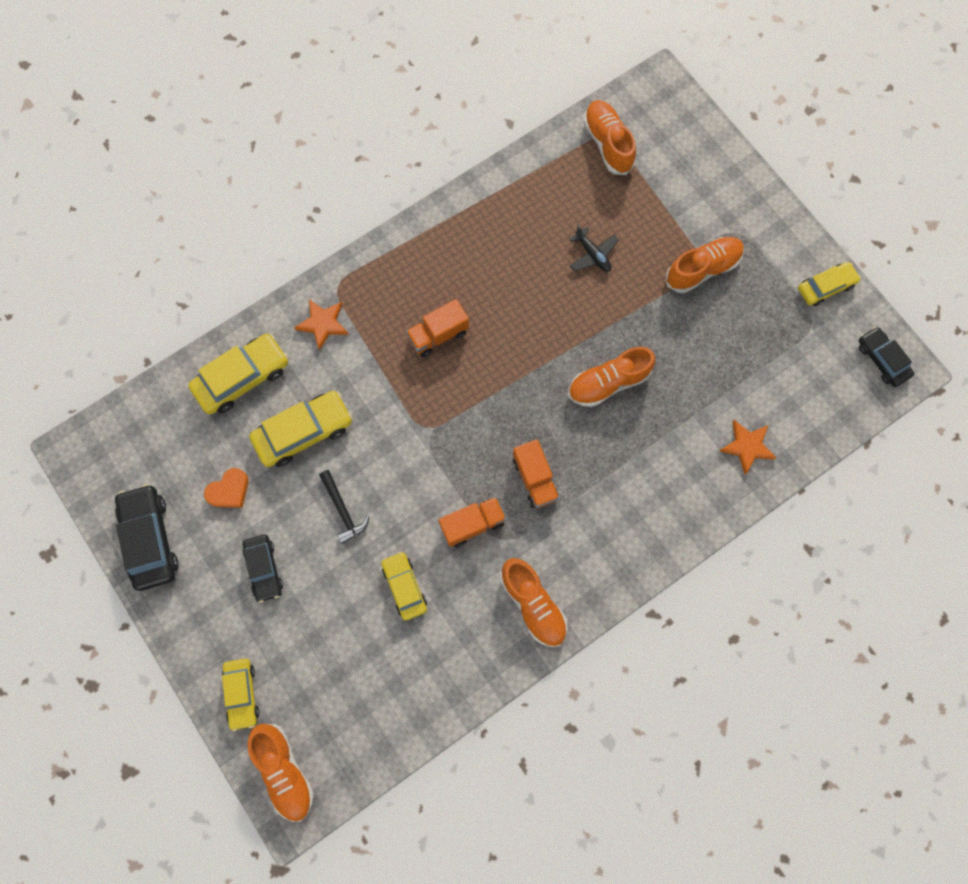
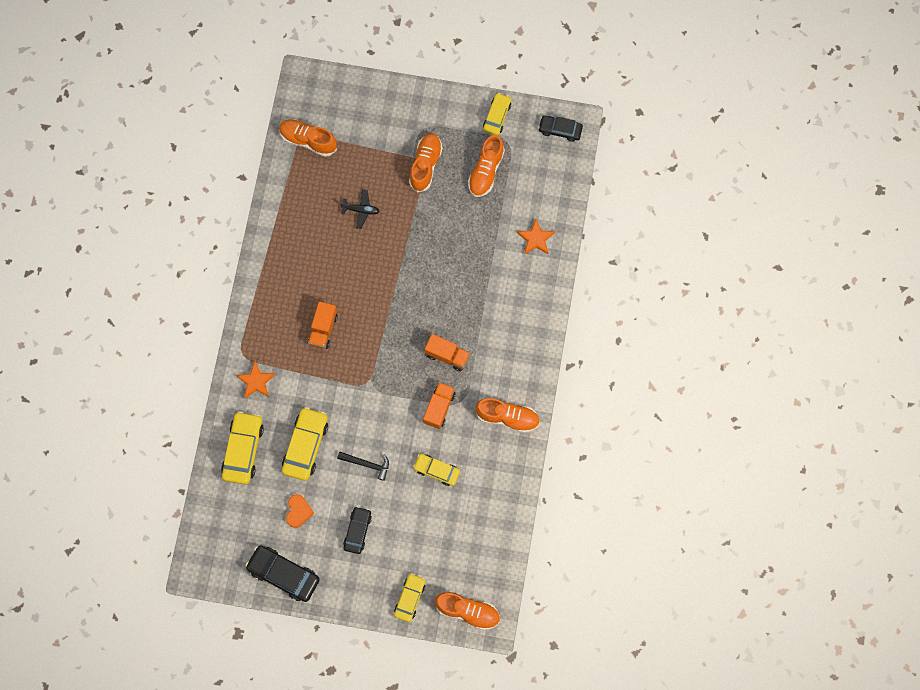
camera: 45 degrees left, 0 degrees up
(242, 693) = (410, 598): yellow car -> yellow car turned 105 degrees counterclockwise
(264, 569) = (357, 531): black car -> black car turned 105 degrees counterclockwise
(608, 383) = (436, 271): orange shoe -> orange shoe (486, 171)

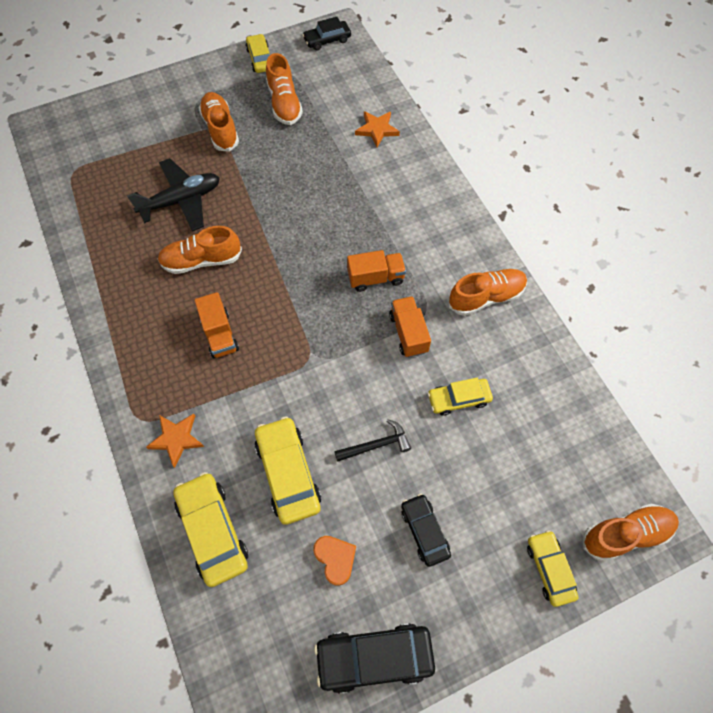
camera: 35 degrees left, 10 degrees down
(308, 140) = (80, 172): orange shoe -> orange shoe (202, 260)
(361, 210) = (181, 201): black plane -> black plane, size x1.84

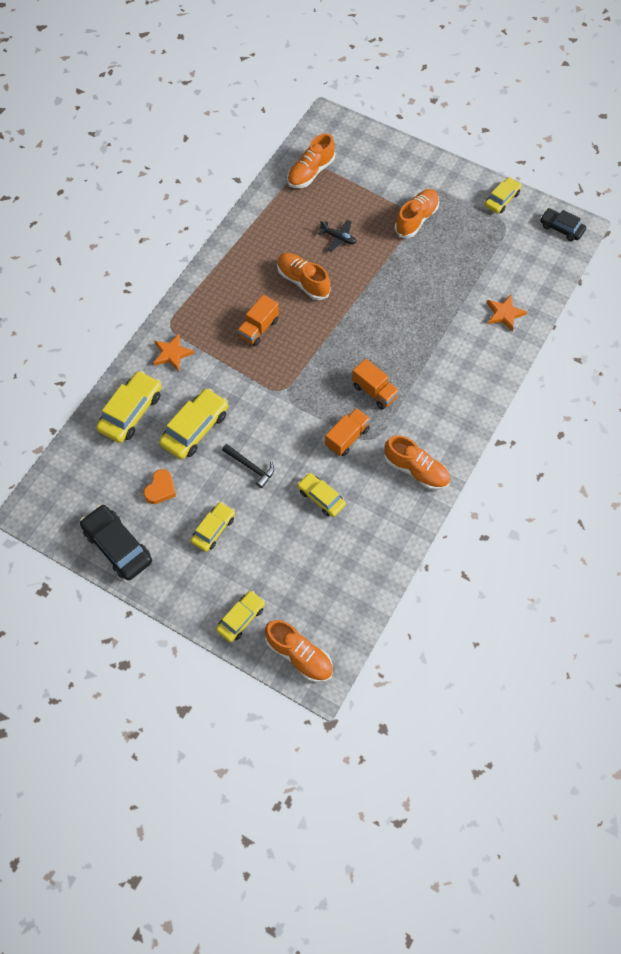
camera: 55 degrees right, 0 degrees up
(181, 201) = (338, 238): black plane -> black plane, size x0.54
(284, 104) = (474, 241): orange shoe -> orange shoe (310, 172)
(424, 531) = (213, 529): black car -> yellow car

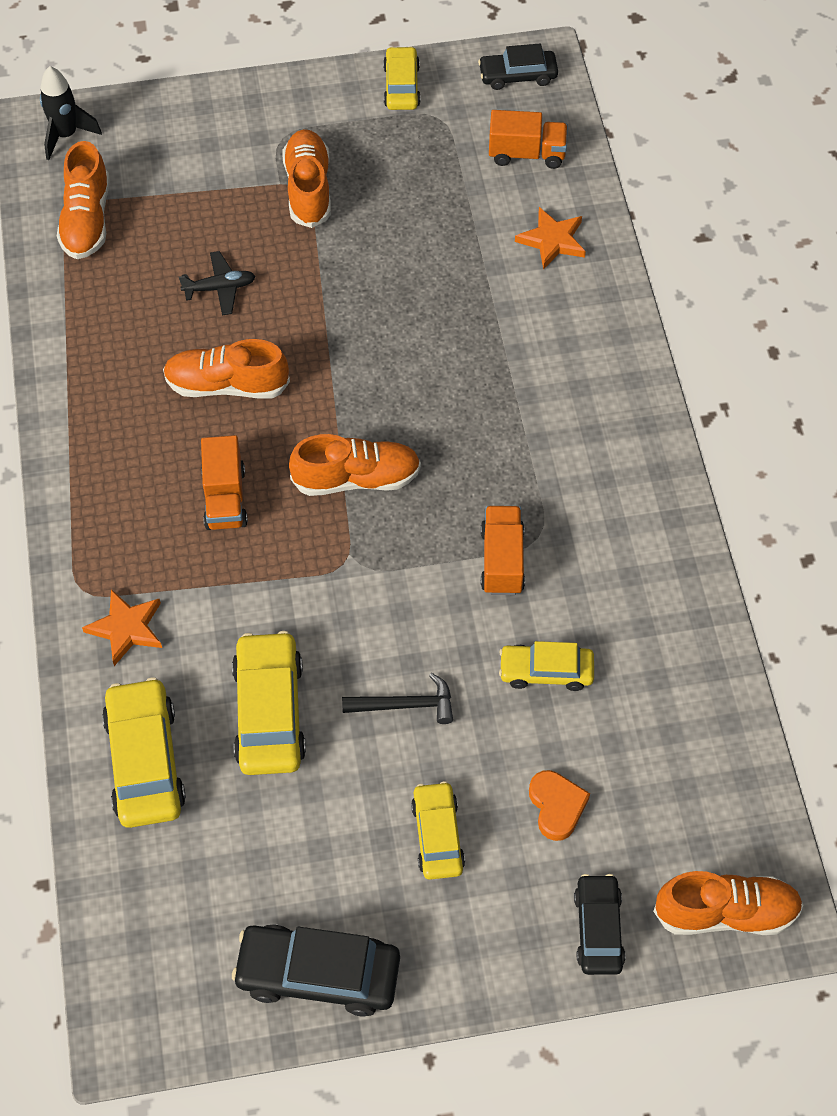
camera: 40 degrees left, 5 degrees down
(160, 489) = (302, 839): orange heart -> orange heart (556, 806)
(241, 618) = (598, 929): yellow car -> black car
(335, 130) = (66, 135): none -> black rocket
(374, 391) = (478, 469): orange truck -> orange truck (526, 154)
(416, 470) = (637, 536): orange shoe -> orange shoe (356, 478)

